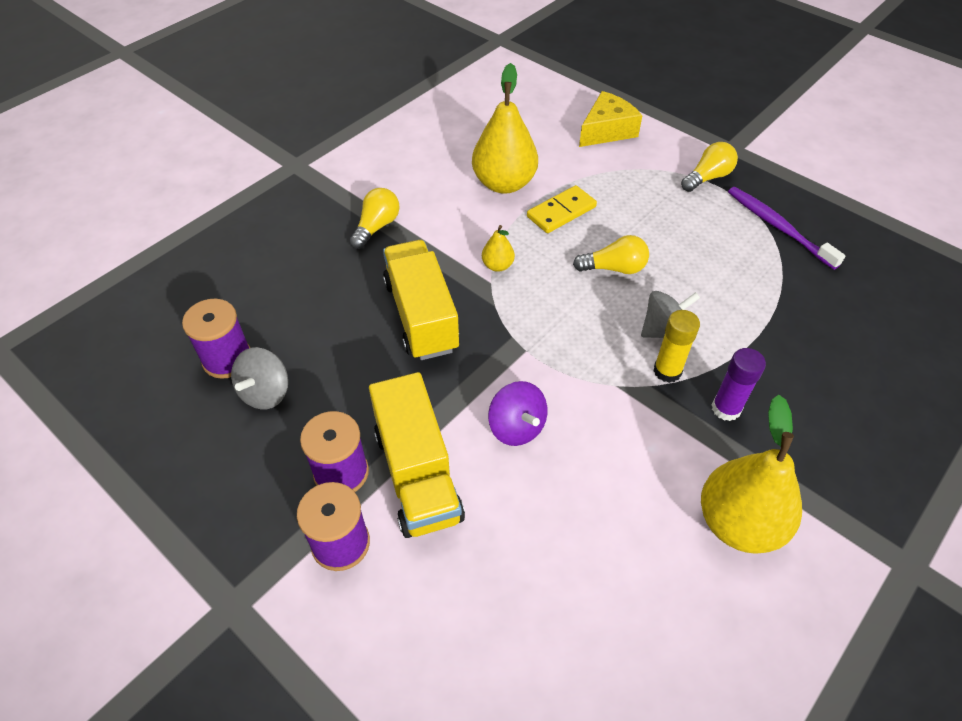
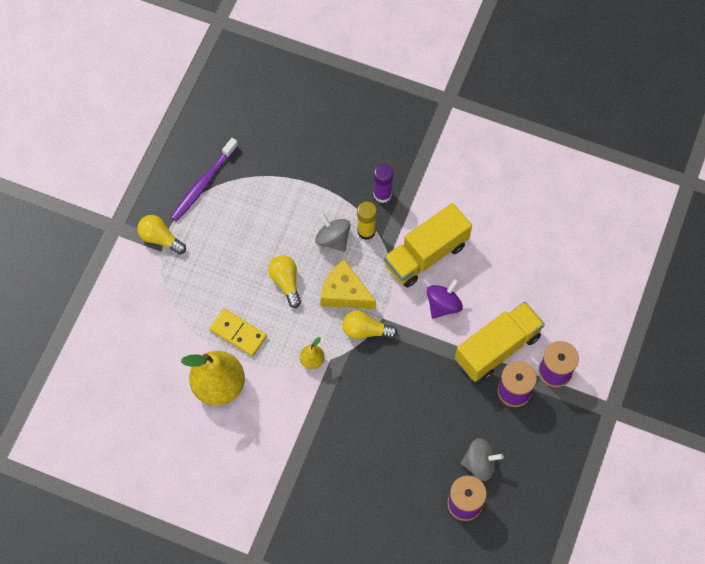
camera: 110 degrees left, 15 degrees up
(376, 227) = (303, 462): yellow light bulb -> yellow light bulb (365, 331)
(421, 316) = (379, 394): yellow truck -> yellow truck (426, 255)
(607, 130) = (121, 325): yellow cheese -> yellow cheese (344, 293)
(738, 523) = (457, 178): yellow pear -> none

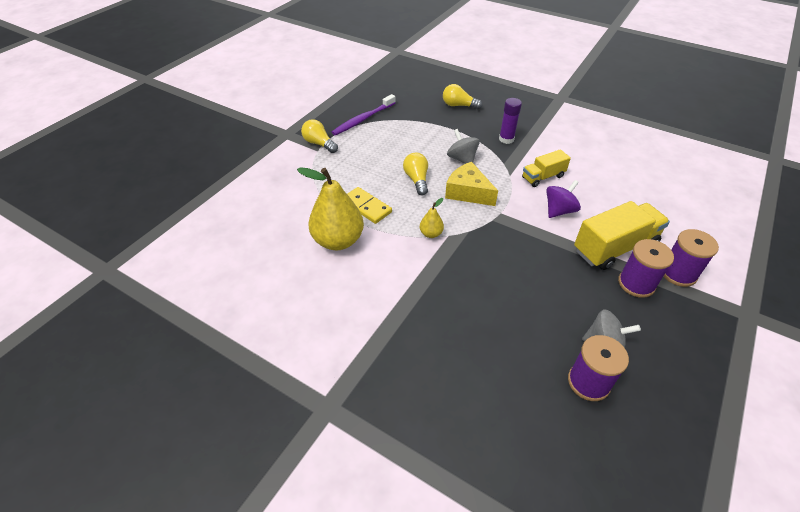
camera: 10 degrees right, 20 degrees down
(365, 331) = (484, 219): yellow light bulb -> yellow light bulb (458, 105)
(366, 231) = (491, 158): yellow glue stick -> none
(426, 255) = (543, 177): yellow truck -> yellow truck, size x0.58

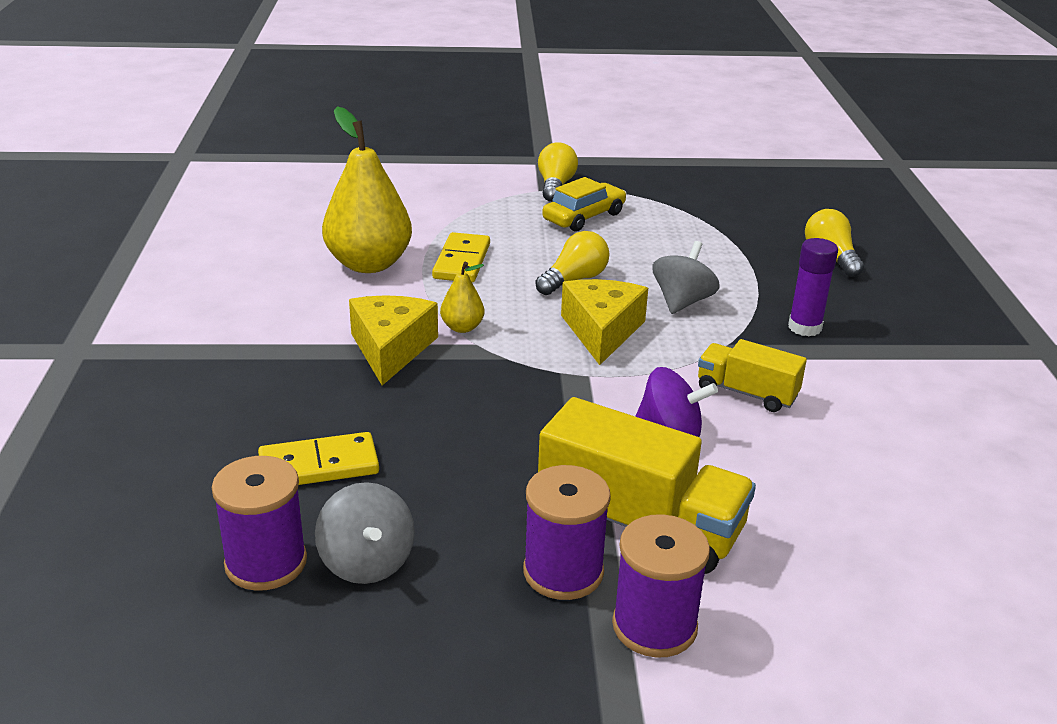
camera: 55 degrees right, 15 degrees down
(360, 150) = (584, 217): none -> yellow car
(363, 119) = (660, 196): purple toothbrush -> none
(432, 266) = (391, 349): none -> yellow cheese
(520, 333) = (319, 466): none -> yellow domino

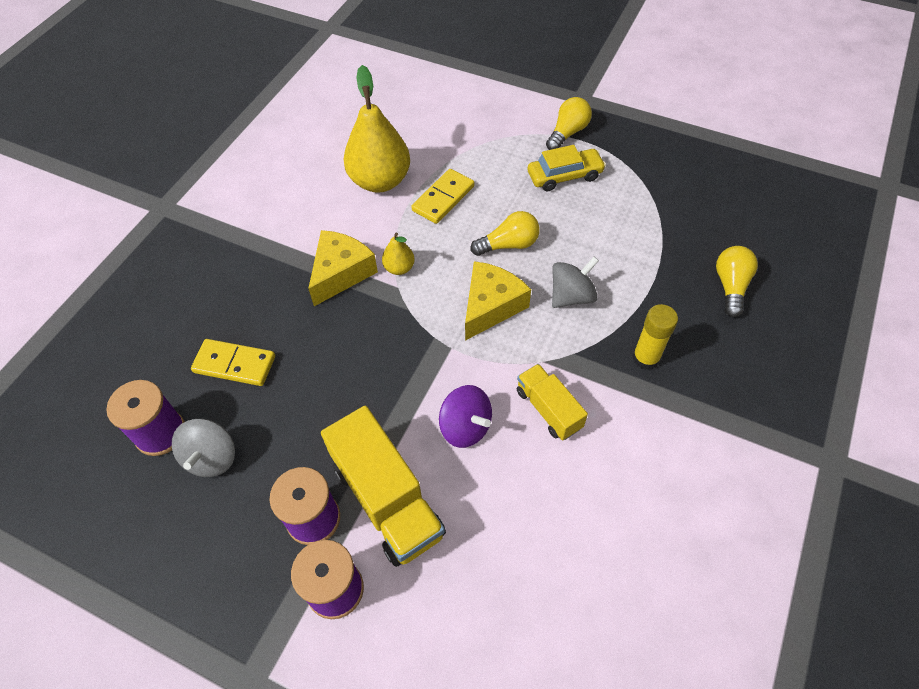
camera: 30 degrees right, 25 degrees up
(804, 327) = (645, 358): purple glue stick -> yellow glue stick

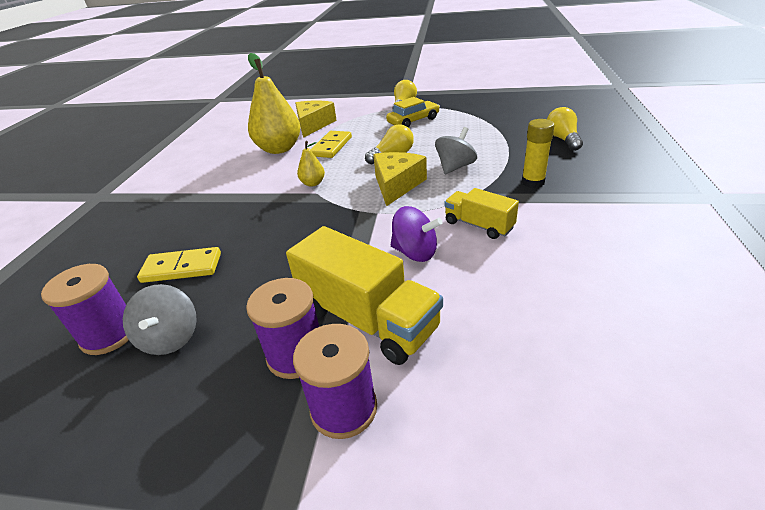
camera: 15 degrees left, 20 degrees down
(341, 273) = (265, 196): yellow cheese -> yellow cheese (313, 125)

